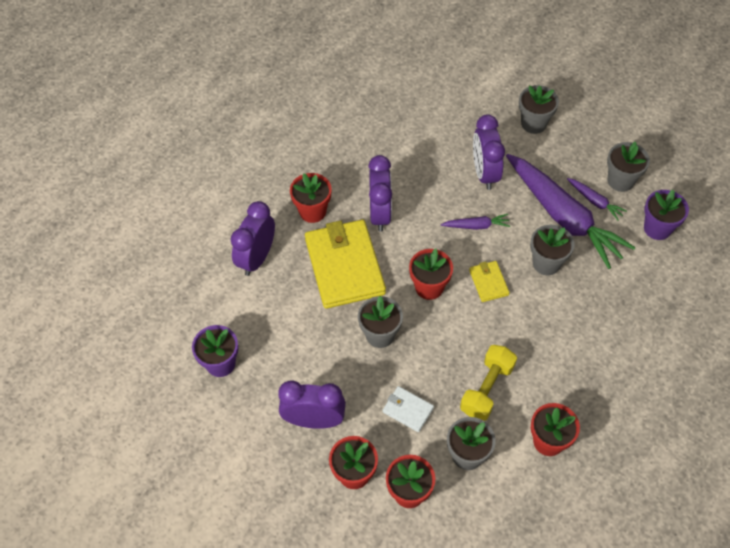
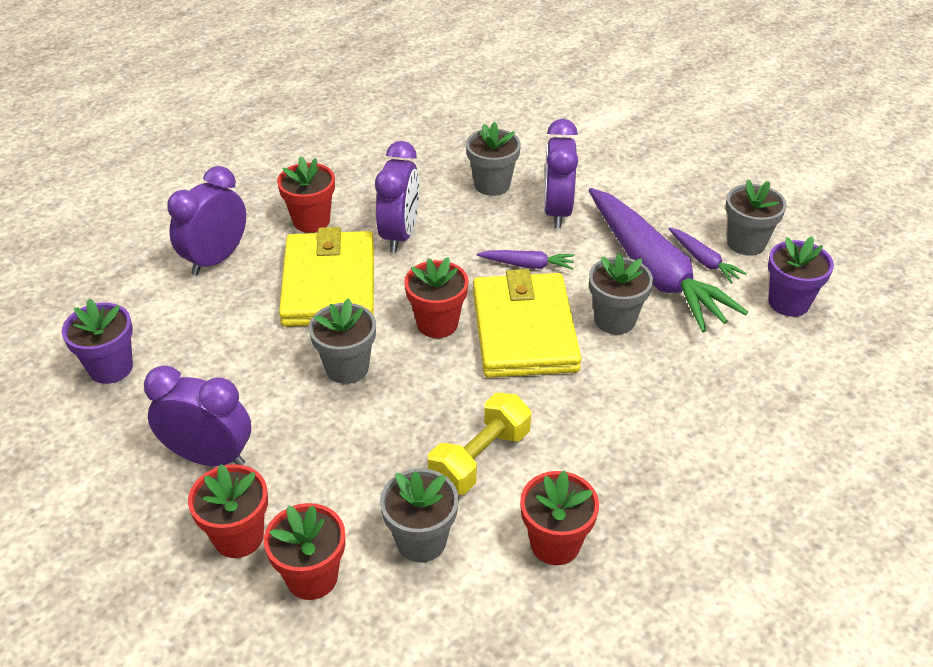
camera: 10 degrees right, 15 degrees down
(408, 410) = (352, 466): white wallet -> none
(488, 282) = (524, 330): yellow wallet -> yellow wallet, size x2.20
(533, 123) = (639, 169): grey flower pot -> grey flower pot (492, 185)

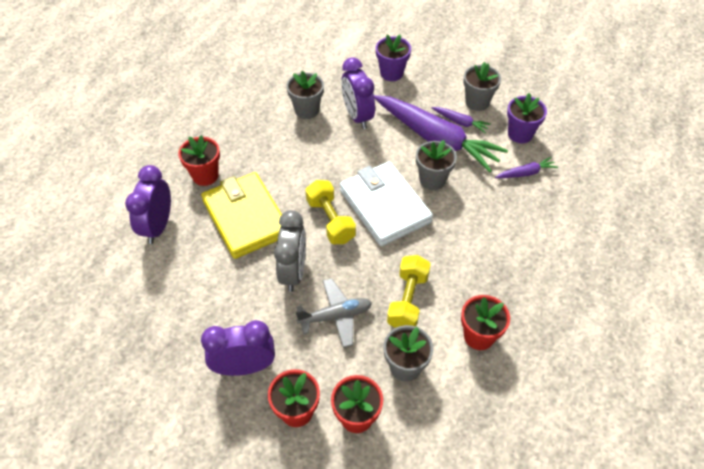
camera: 25 degrees left, 10 degrees up
(111, 368) = (137, 332): purple flower pot -> purple flower pot (391, 73)
(347, 368) = (293, 272): grey flower pot -> grey clock
(367, 441) = (336, 316): none -> grey plane
(400, 235) = (270, 166): purple clock -> none
(437, 323) = (330, 220): red flower pot -> yellow dumbbell
(524, 330) = (384, 206): yellow wallet -> white wallet
(527, 265) = (361, 160): purple carrot -> purple carrot (526, 173)

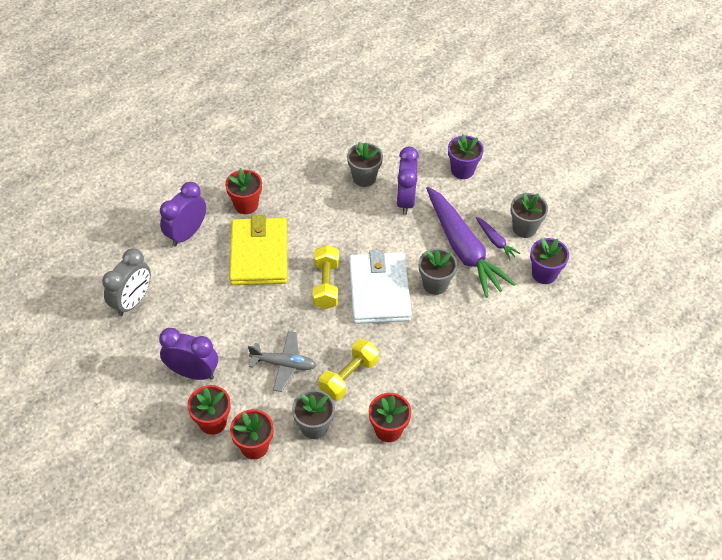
camera: 25 degrees right, 0 degrees up
(293, 272) = (271, 315): grey clock -> grey clock (132, 301)
(526, 173) = (524, 311): purple carrot -> none

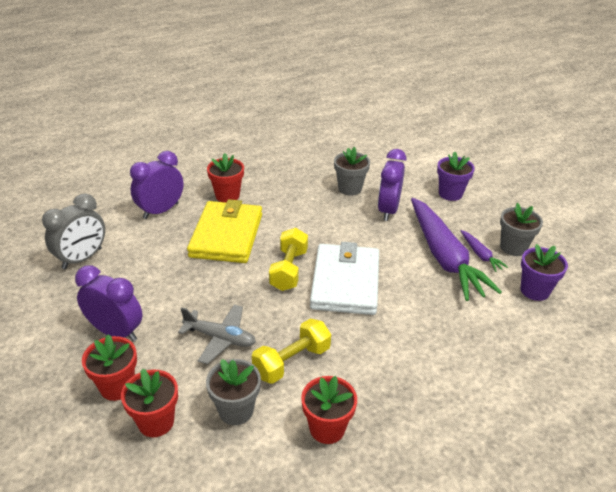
camera: 10 degrees right, 15 degrees down
(435, 284) = (409, 284): grey flower pot -> none

